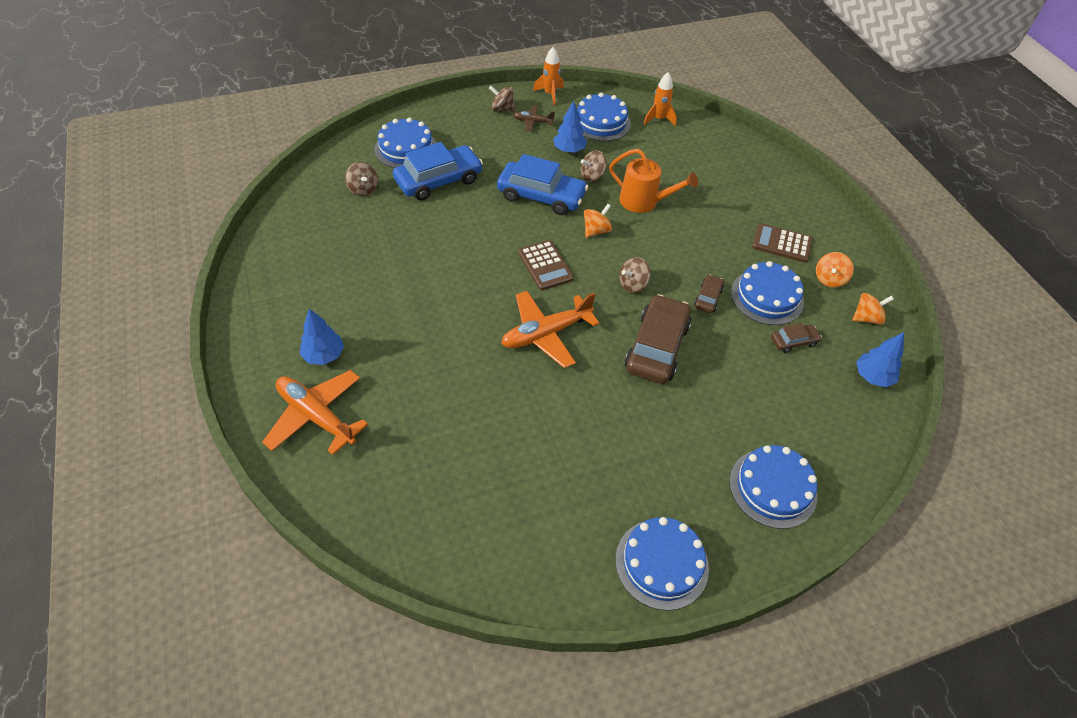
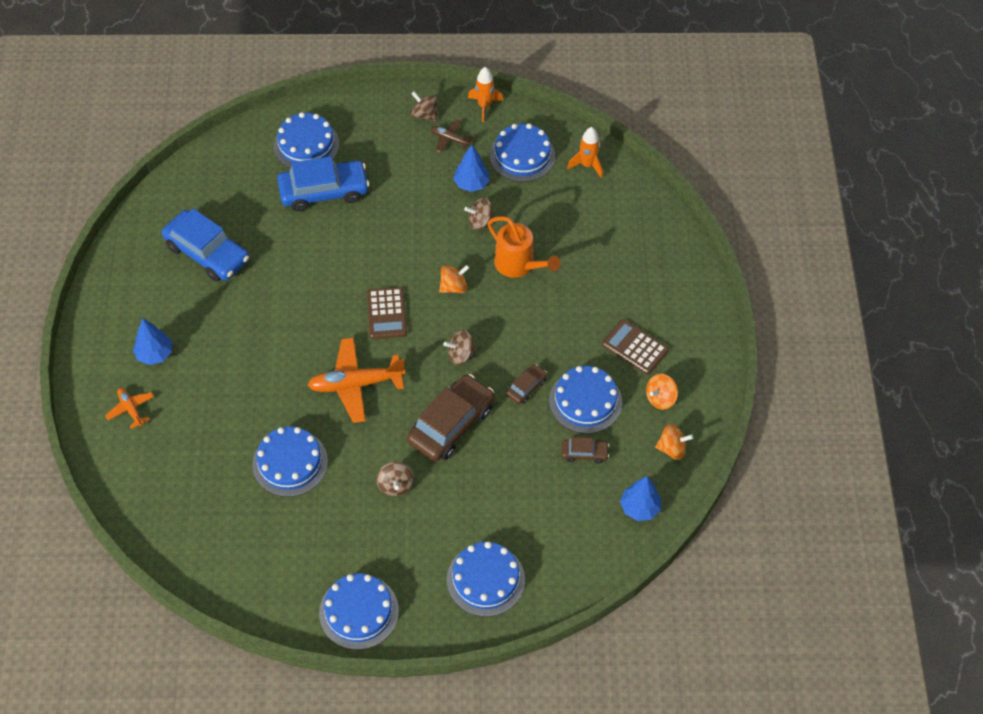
camera: 20 degrees right, 5 degrees up
(316, 416) = (131, 409): orange plane -> orange plane, size x0.52
(363, 189) = (248, 185): brown spinning top -> brown spinning top (395, 485)
(513, 425) = (290, 463): none -> blue cake
(541, 196) = (417, 234): blue car -> blue car (207, 253)

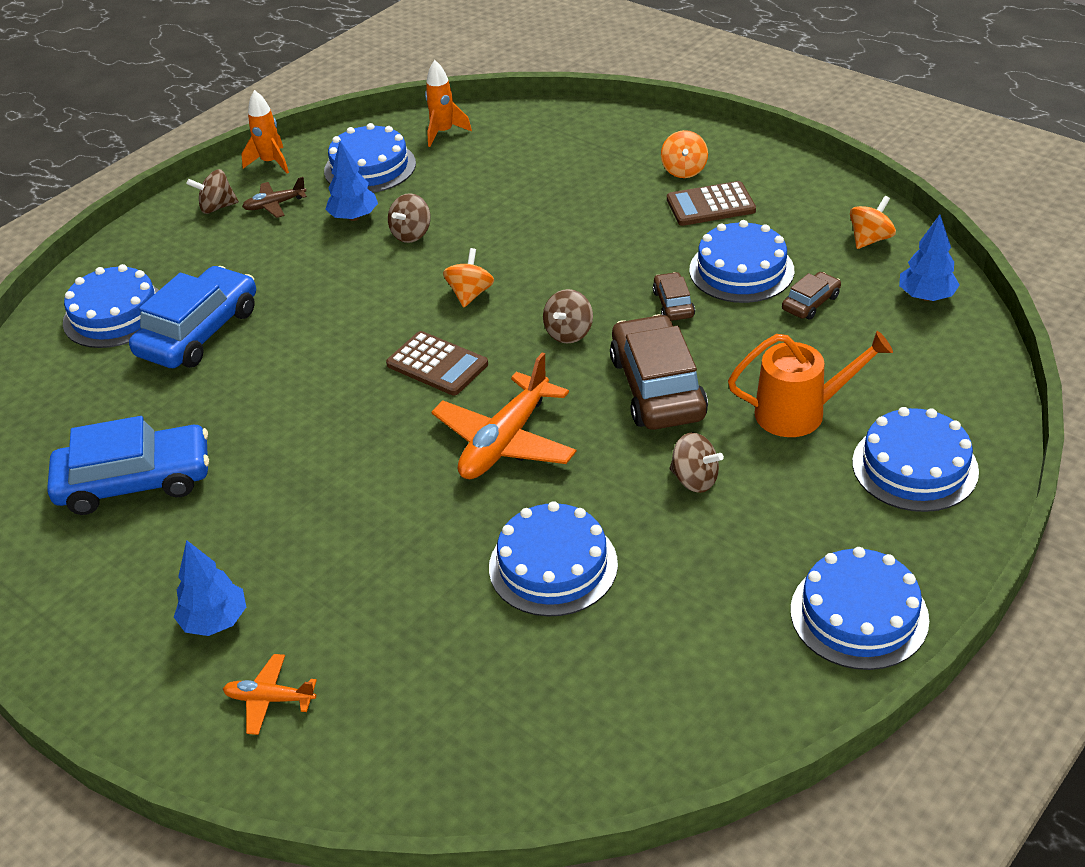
camera: 45 degrees left, 15 degrees down
(519, 265) = (504, 234): orange watering can -> orange watering can (800, 412)
(660, 398) = (796, 218): orange spinning top -> orange spinning top (684, 170)

